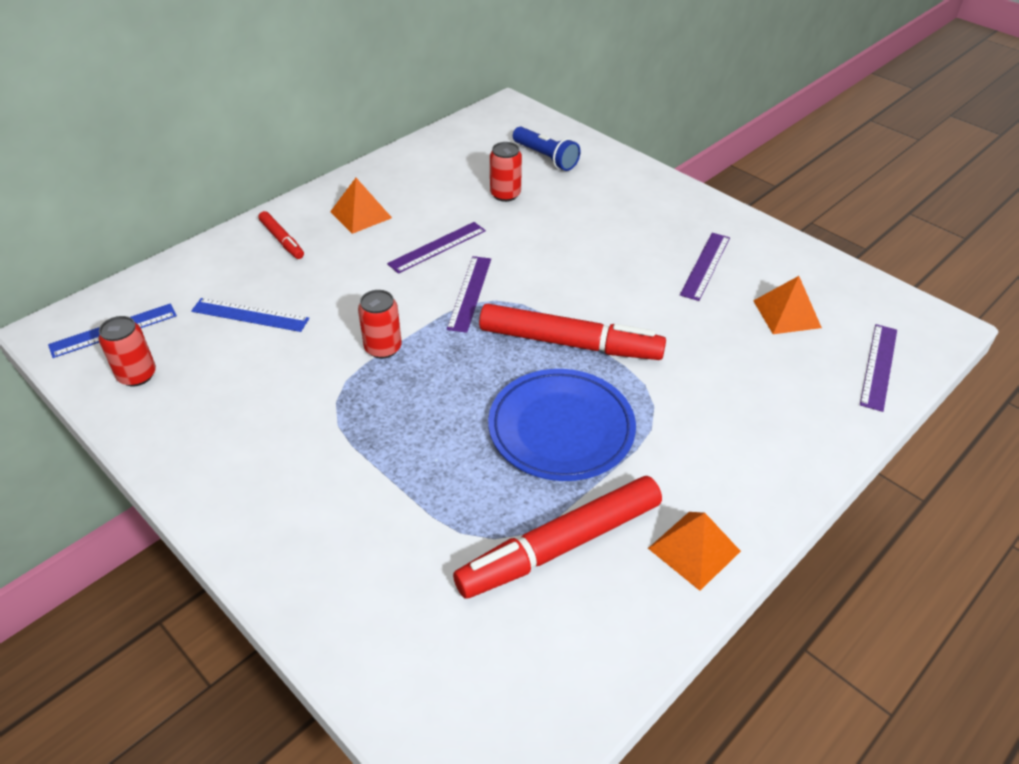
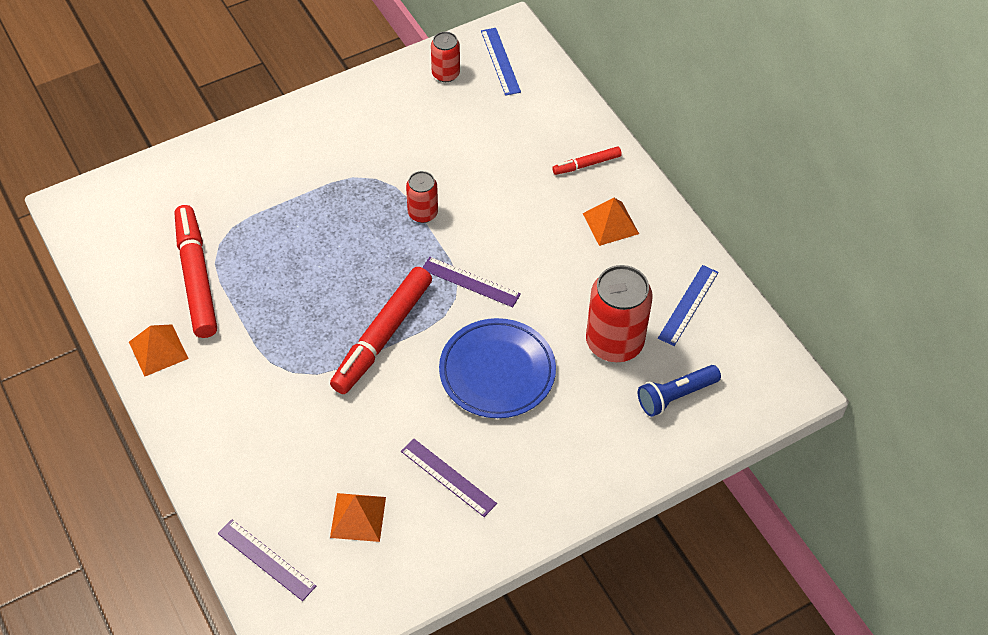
camera: 105 degrees right, 10 degrees up
(250, 315) = (491, 137): blue ruler -> blue ruler (688, 305)
(437, 247) = (543, 271): purple ruler -> none
(505, 194) = (614, 342): red can -> red can, size x1.82
(561, 429) = (294, 305): blue plate -> blue plate (497, 372)

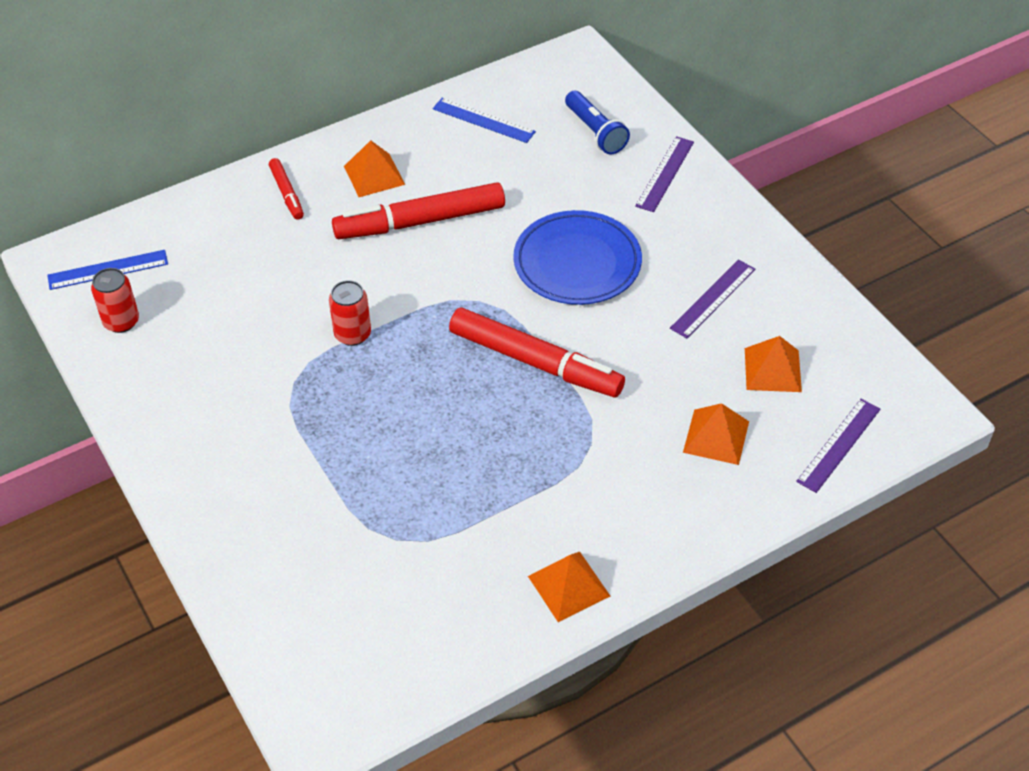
camera: 90 degrees left, 5 degrees down
(196, 277) = (451, 558): red marker -> red marker (420, 221)
(287, 463) = (716, 437): none -> orange pyramid
(470, 282) = (455, 288): purple ruler -> purple ruler (665, 174)
(614, 342) = (533, 174): red can -> none

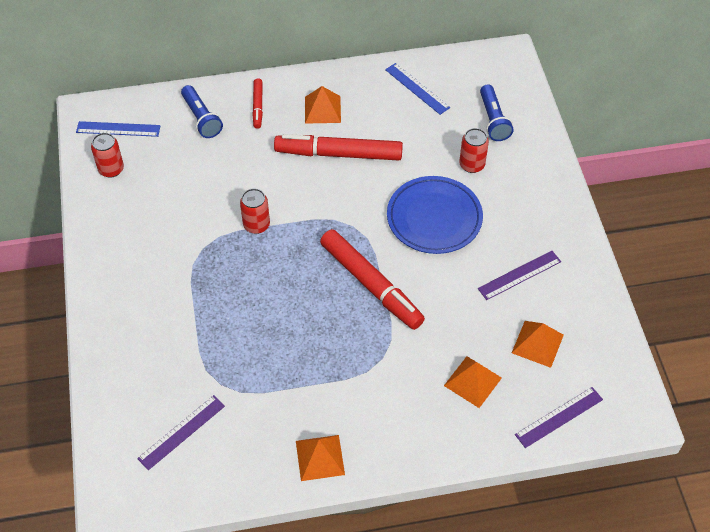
camera: 20 degrees right, 5 degrees up
(217, 227) = (201, 118): none -> blue flashlight
(594, 189) = (472, 165): none -> red can
(665, 174) = (529, 167): purple ruler -> purple ruler (181, 432)

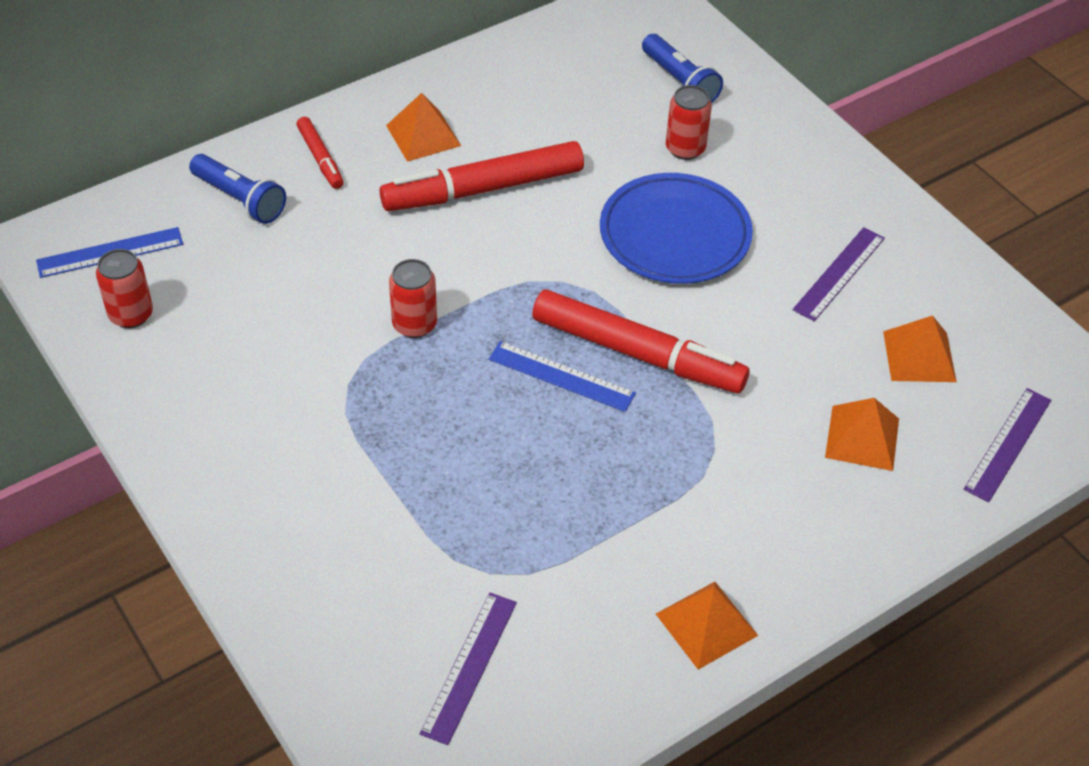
camera: 25 degrees left, 5 degrees down
(417, 88) = (547, 70): blue ruler -> blue ruler (561, 376)

